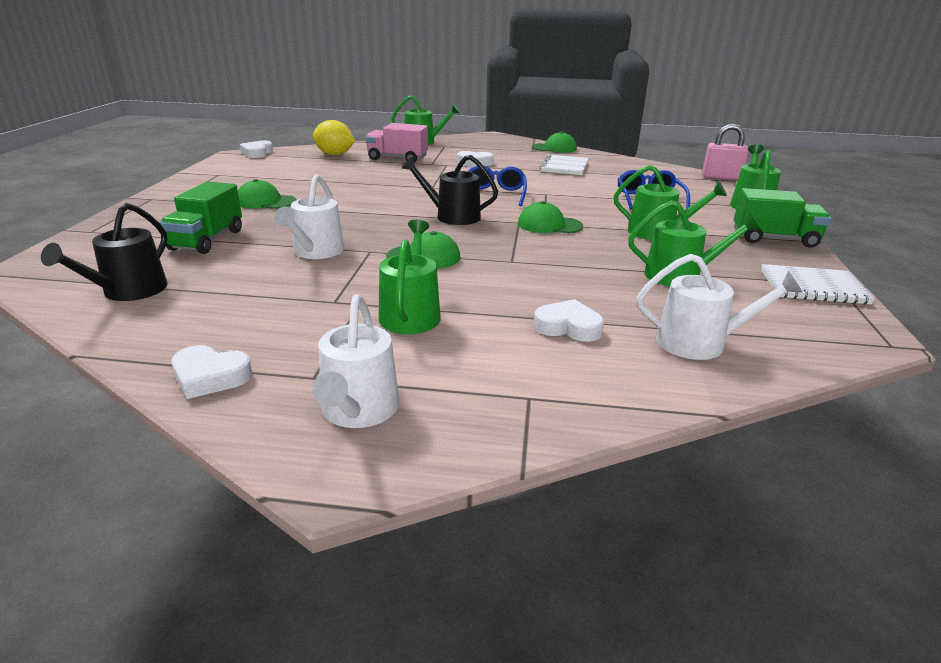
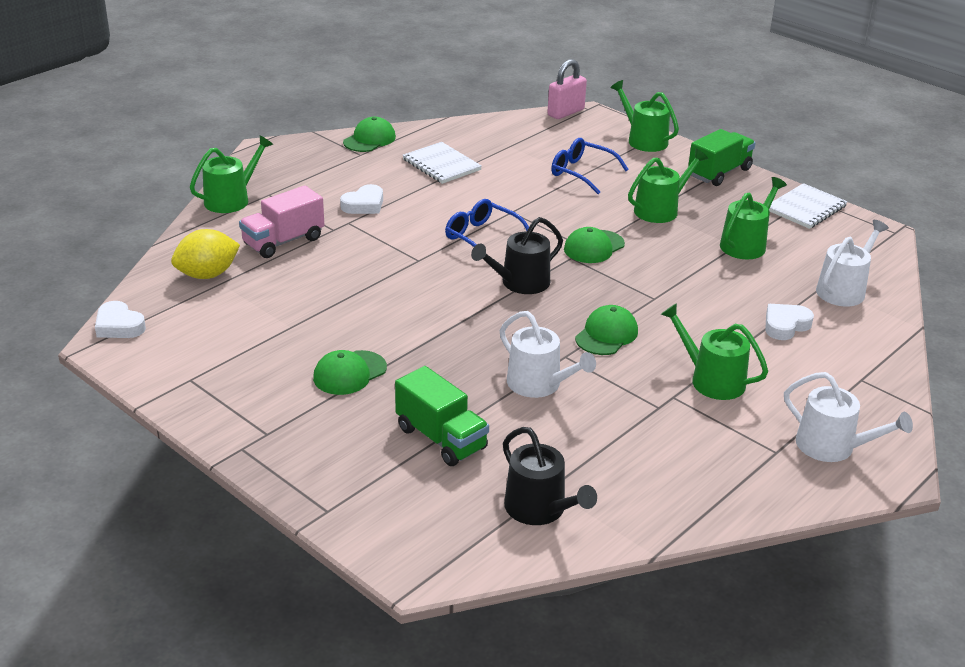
camera: 55 degrees left, 5 degrees up
(210, 377) = (742, 496): white heart -> none

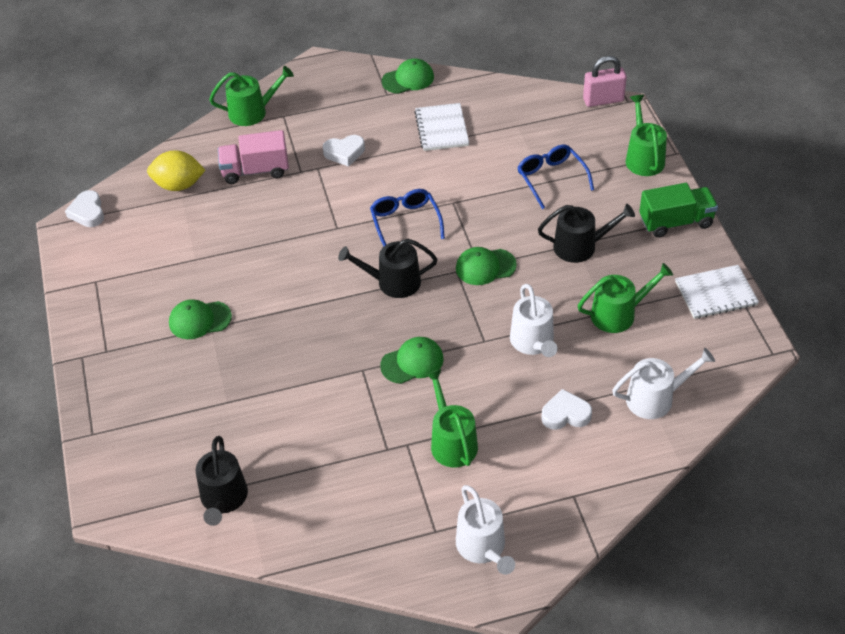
camera: 35 degrees right, 15 degrees up
(441, 438) = (211, 407): green truck -> none
(539, 384) = (319, 388): white watering can -> white watering can (533, 342)
(660, 210) = (580, 246): green watering can -> black watering can

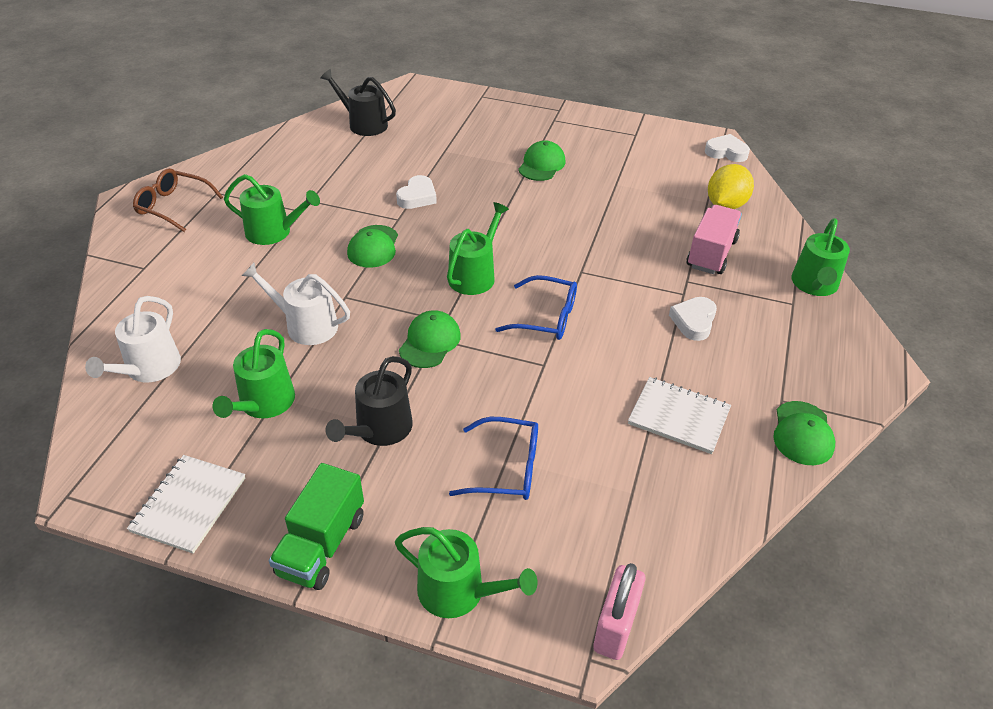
camera: 120 degrees right, 5 degrees down
(393, 282) = (474, 275): black watering can -> green watering can
(483, 547) = (174, 206): white watering can -> brown glasses
(565, 414) = (212, 304): white heart -> white heart (417, 197)

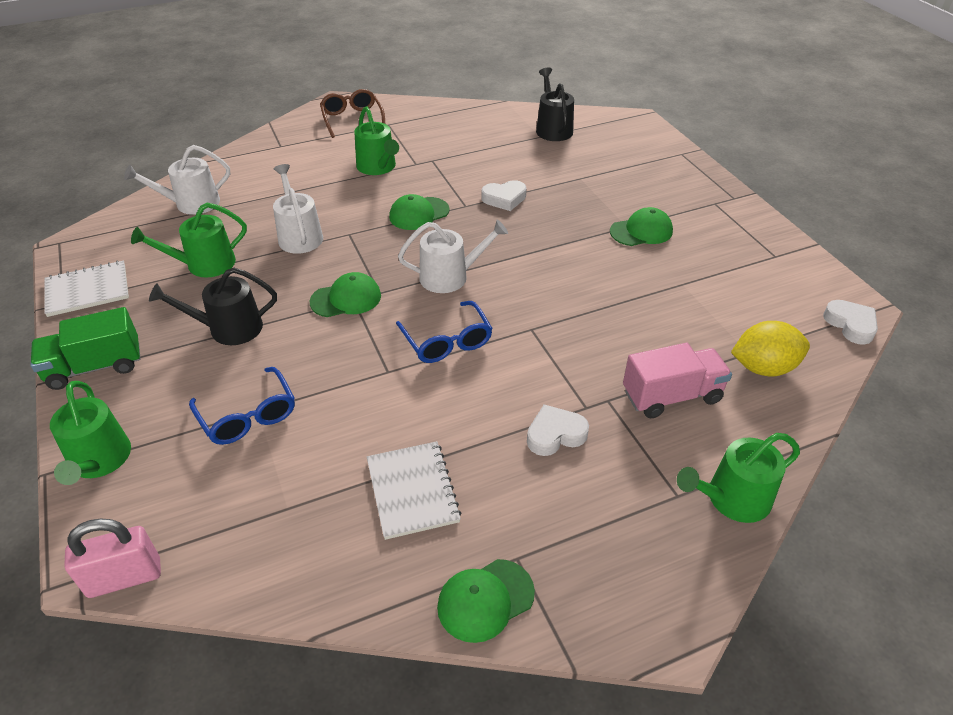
camera: 50 degrees right, 0 degrees up
(474, 275) = (450, 276): green watering can -> white watering can

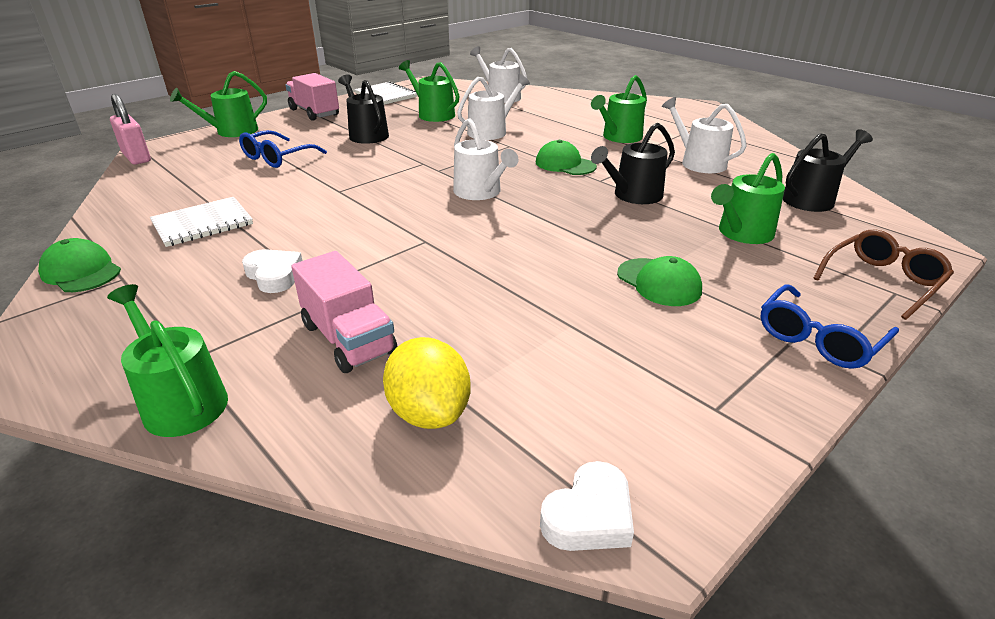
camera: 70 degrees right, 10 degrees down
(95, 367) = (314, 112): green truck -> pink truck
(346, 299) = (422, 161): green cap -> none
(352, 119) = (682, 115): brown glasses -> brown glasses (881, 281)
(446, 341) = (388, 206): blue glasses -> blue glasses (819, 338)
(461, 148) = (699, 162): none -> white watering can
(504, 199) = (633, 195): white heart -> black watering can
(589, 175) = (742, 233): none -> green watering can

